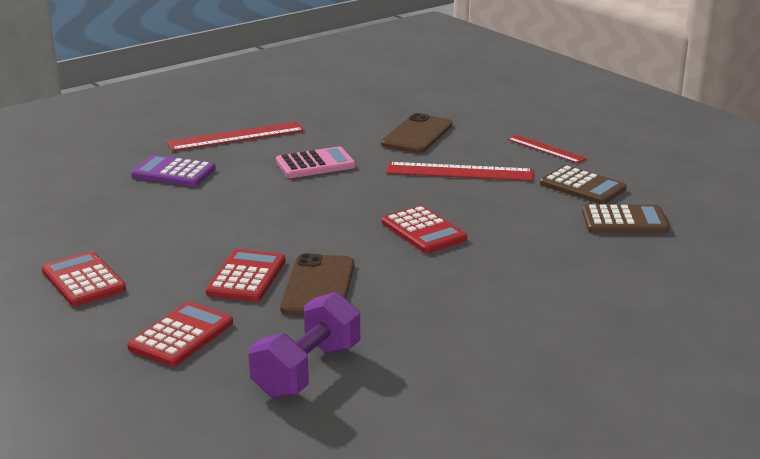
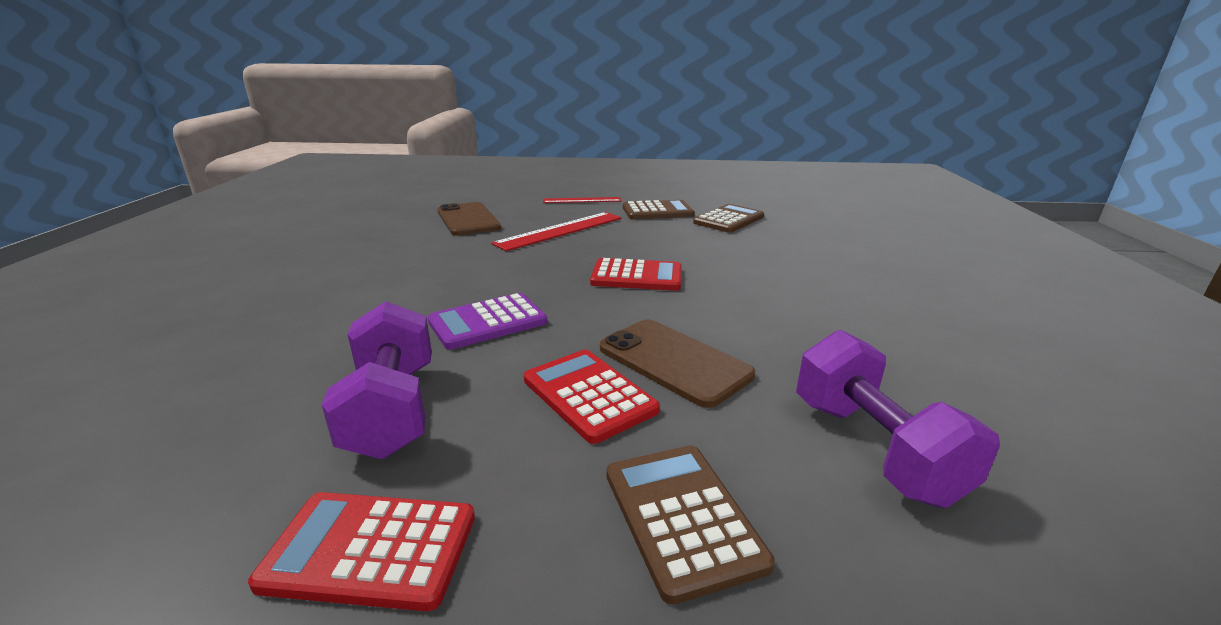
camera: 50 degrees left, 0 degrees up
(165, 237) = (392, 410): none -> purple dumbbell
(173, 172) = (255, 337): purple calculator -> purple calculator (488, 322)
(181, 335) = (682, 517): red calculator -> brown calculator
(236, 137) = (278, 276): red ruler -> none
(315, 164) = (423, 267): pink calculator -> none

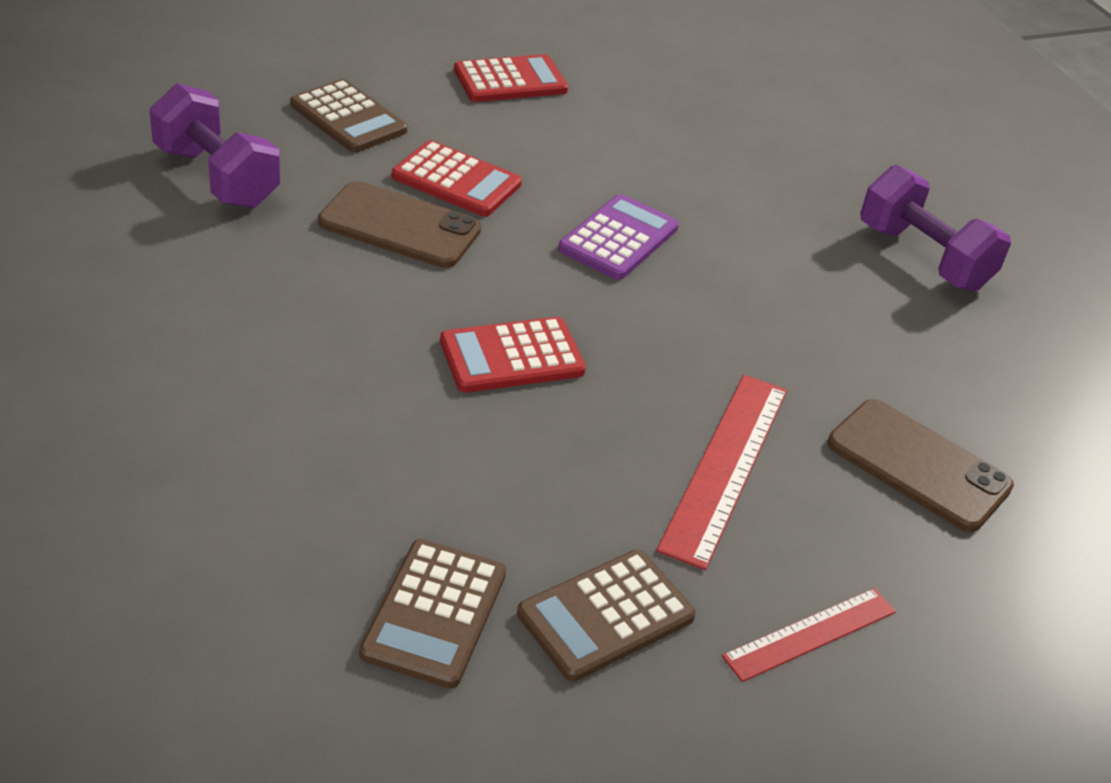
camera: 150 degrees right, 15 degrees up
(392, 410) = (594, 144): purple dumbbell -> purple dumbbell (923, 257)

